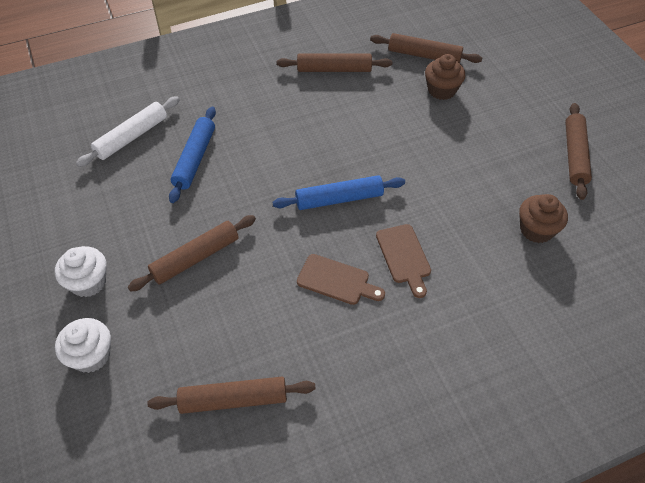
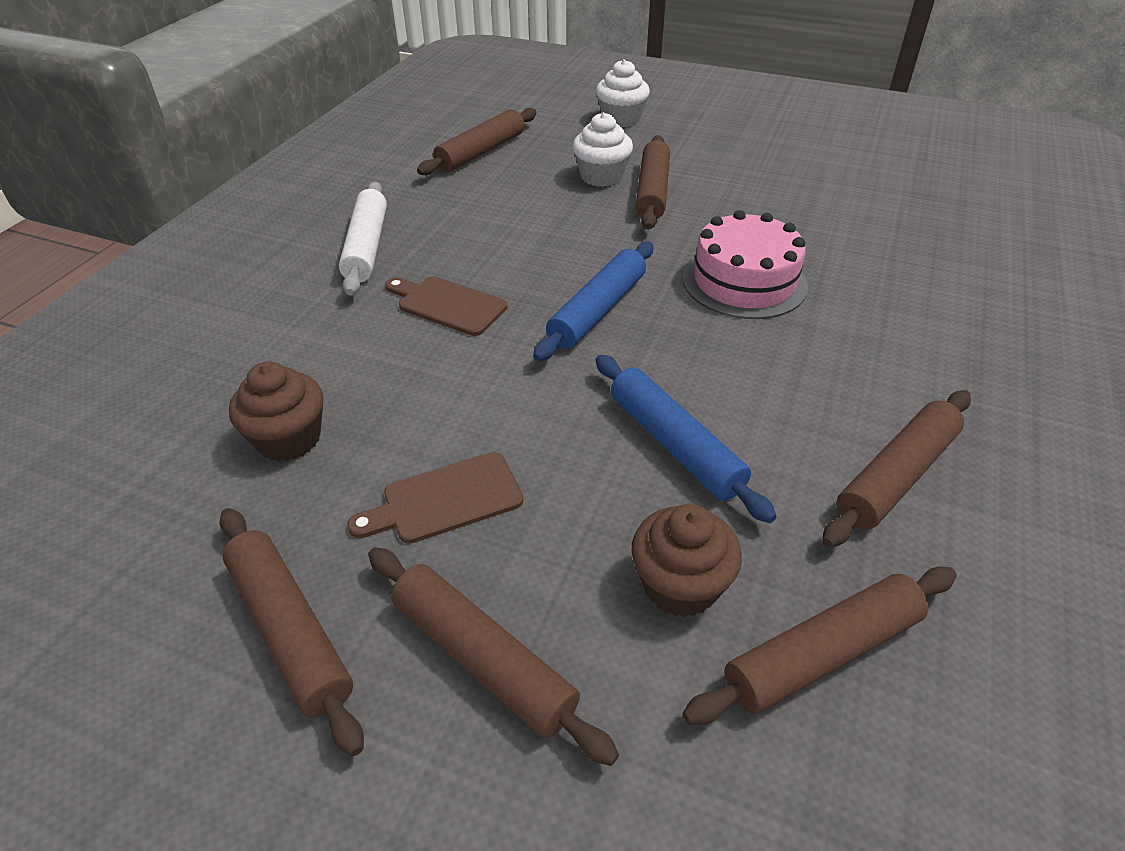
camera: 135 degrees right, 10 degrees down
(88, 282) = (702, 139): white cupcake -> white cupcake (601, 176)
(132, 137) = (905, 225): white rolling pin -> white rolling pin (366, 247)
(195, 159) = (810, 248): blue rolling pin -> blue rolling pin (674, 445)
(254, 165) = (744, 281): none -> pink cake
(336, 281) = (496, 248): brown cutting board -> brown cutting board (445, 500)
(519, 111) = (483, 659): none -> brown rolling pin

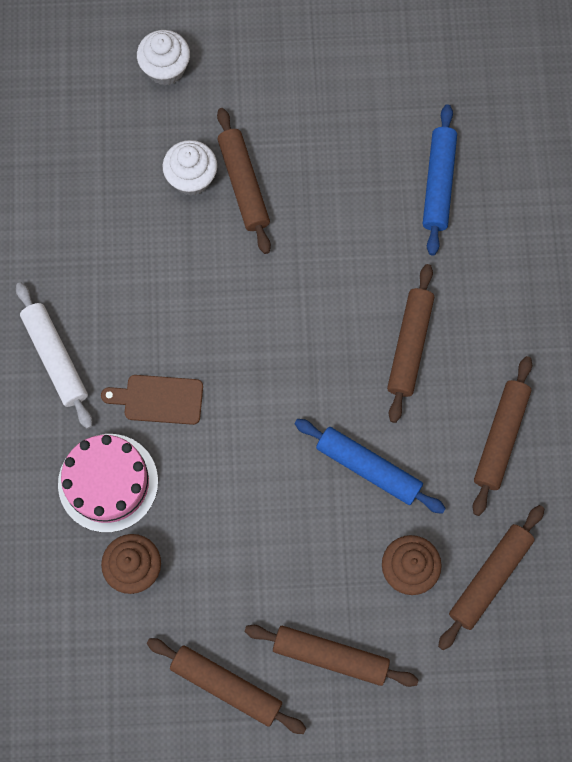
camera: 25 degrees left, 30 degrees up
(445, 500) = (256, 569): brown cutting board -> none
(481, 152) = (67, 180): brown rolling pin -> brown rolling pin (409, 346)
(597, 310) = (267, 360): blue rolling pin -> blue rolling pin (438, 184)
(744, 281) = (357, 281): pink cake -> pink cake (108, 482)

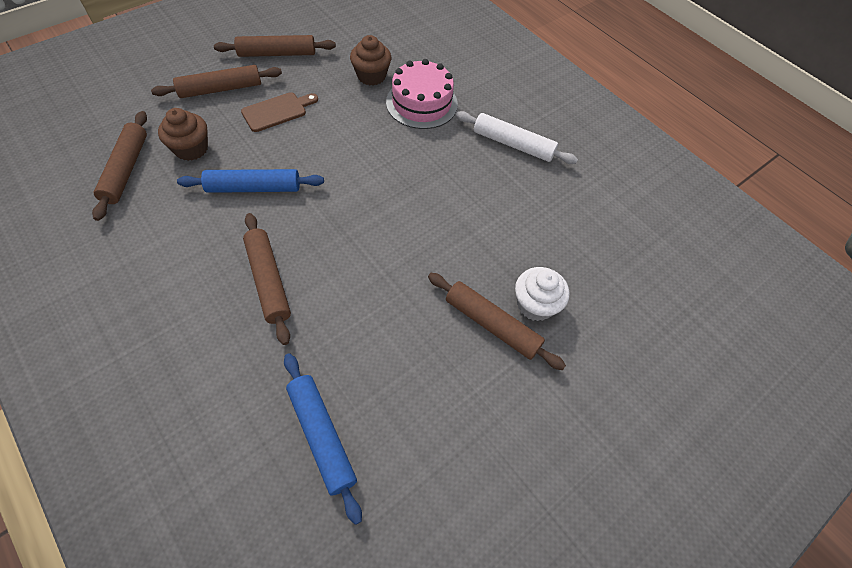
camera: 140 degrees right, 15 degrees down
(159, 399) = (429, 155): brown cutting board -> brown cutting board (277, 111)
(166, 69) = (640, 383): white cupcake -> none
(500, 437) = (155, 256): brown rolling pin -> none

